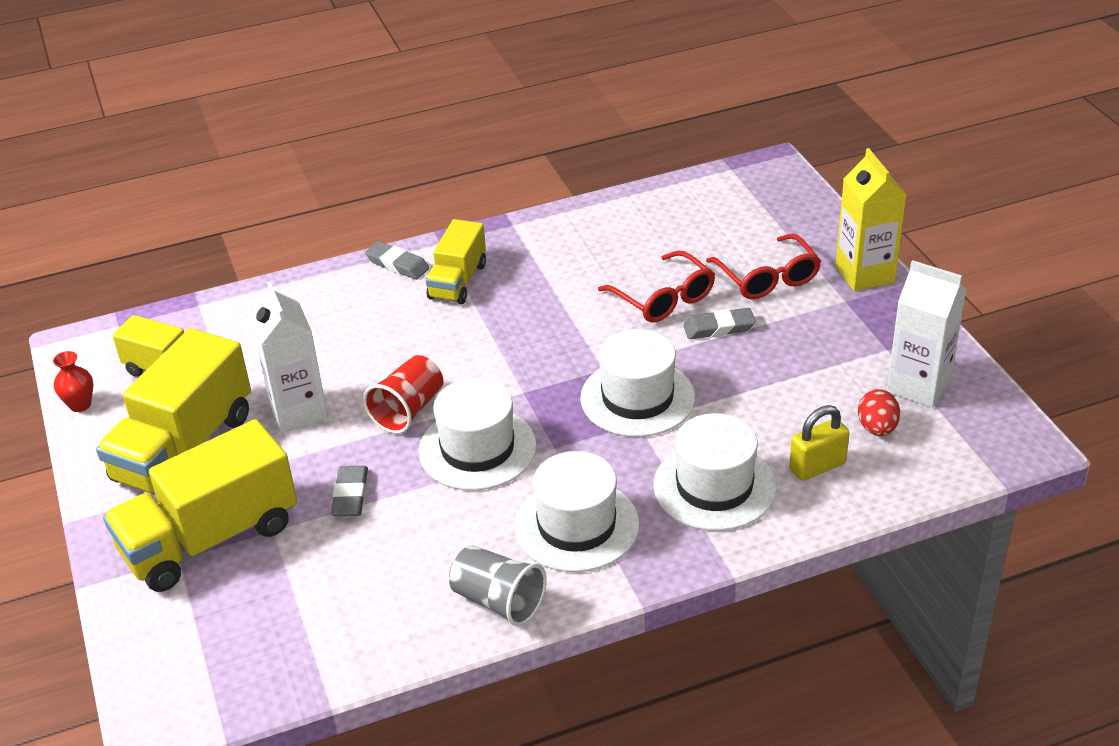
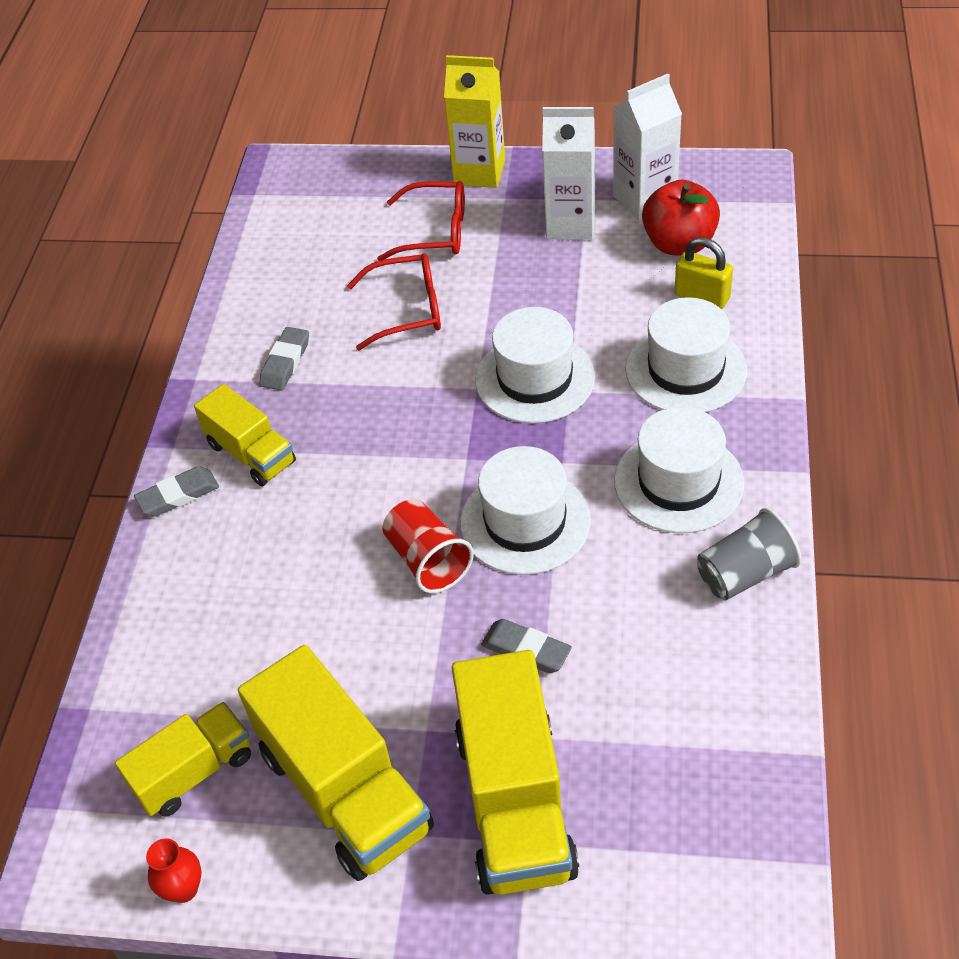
camera: 60 degrees left, 10 degrees up
(298, 411) = (360, 659): white carton -> white carton (570, 224)
(719, 328) = (479, 289): grey eraser -> grey eraser (285, 362)
(817, 466) = (702, 296): yellow padlock -> yellow padlock turned 60 degrees counterclockwise
(877, 428) = (679, 244): red egg -> red apple

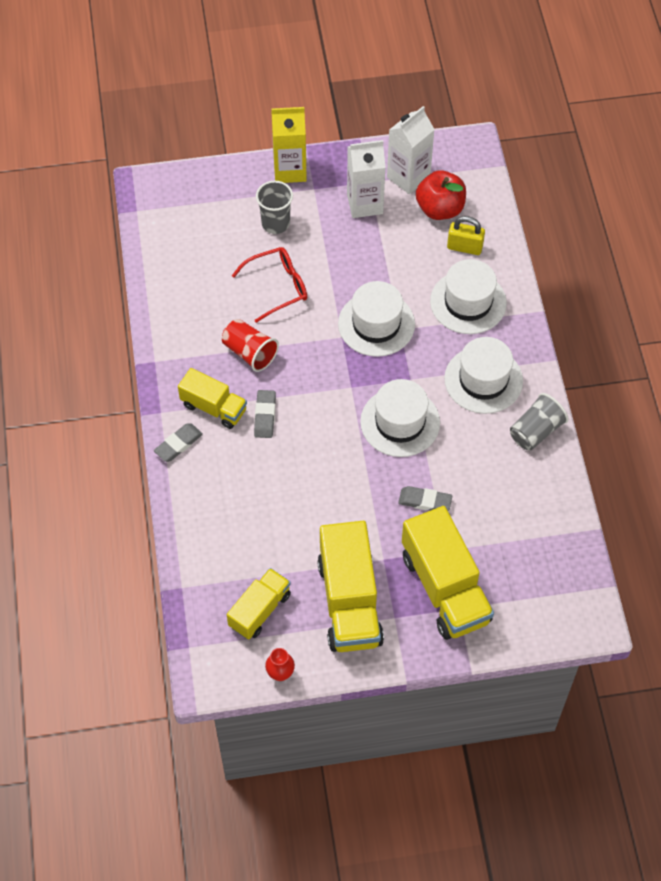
camera: 20 degrees left, 10 degrees up
(285, 362) = (210, 339): grey eraser -> grey eraser (265, 416)
(345, 790) = (349, 602): yellow truck -> yellow truck turned 45 degrees clockwise
(428, 560) = (350, 457): red cup -> red cup (250, 352)
(435, 232) = (275, 223): red glasses -> grey cup

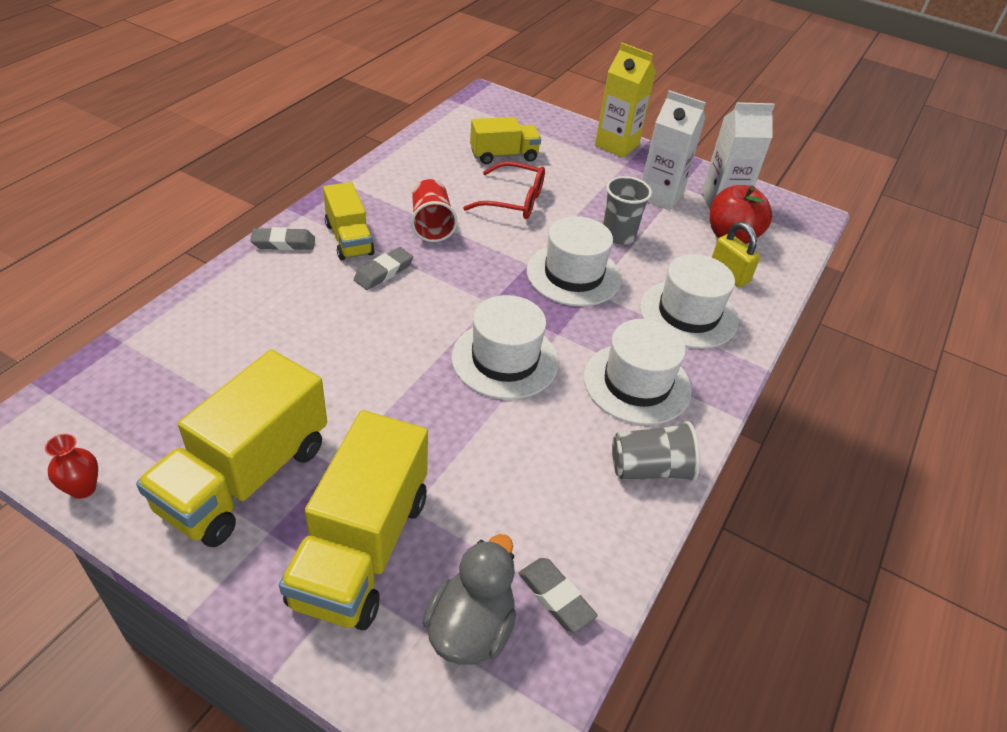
camera: 35 degrees right, 15 degrees down
(260, 610) = (154, 414): yellow truck -> yellow truck (503, 155)
(275, 223) = (564, 166): grey cup -> grey cup (618, 236)
(425, 501) = (446, 444): grey eraser -> grey eraser (556, 597)
(530, 582) = (471, 628): none -> grey duck

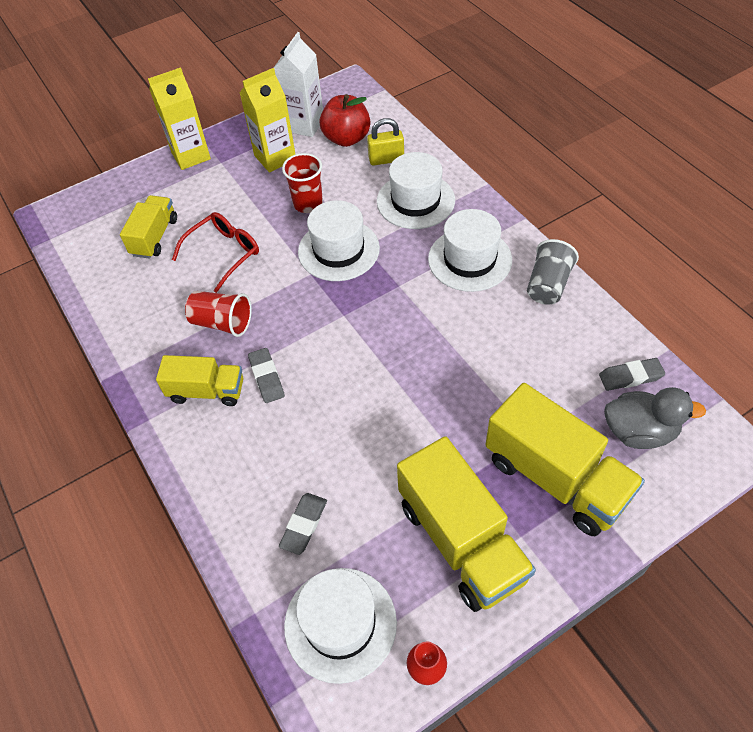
camera: 55 degrees left, 10 degrees up
(283, 243) = (182, 445): grey eraser -> grey eraser (304, 525)
(471, 628) = (639, 432): grey duck -> grey duck turned 135 degrees clockwise
(505, 359) = (411, 328): white hat -> white hat (340, 624)
(618, 236) = (308, 204): grey cup -> red cup
(660, 196) = (275, 157): white carton -> yellow carton

